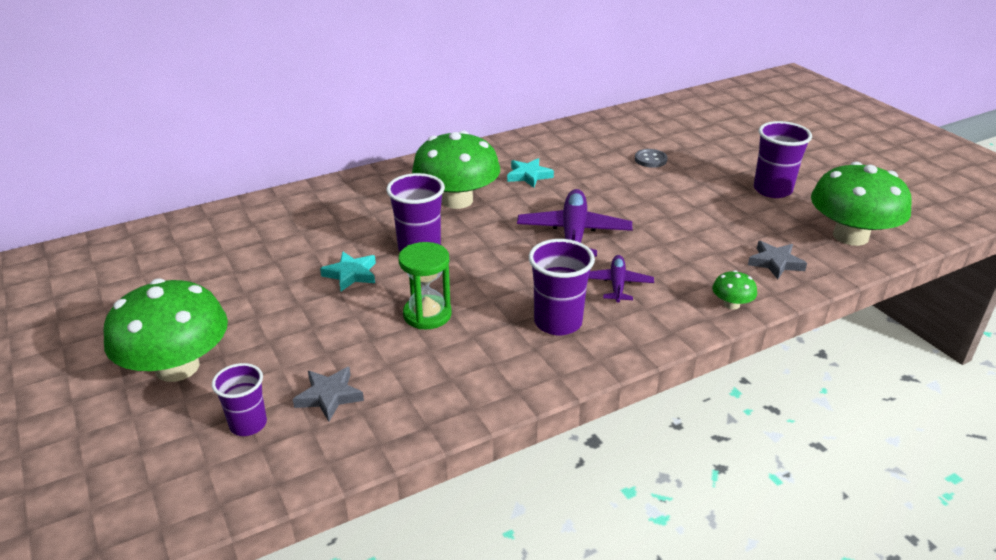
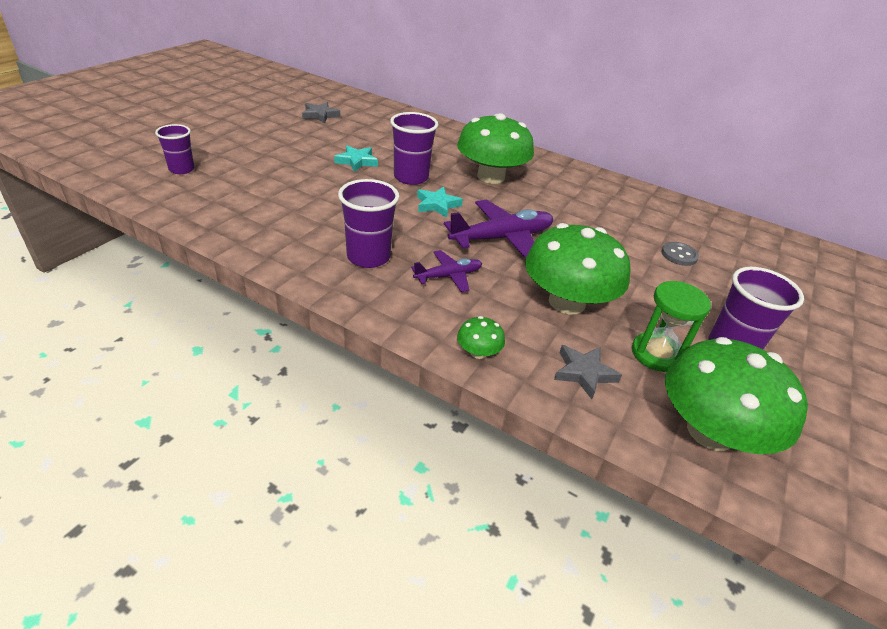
camera: 55 degrees right, 5 degrees up
(177, 367) = (222, 136): green mushroom -> green mushroom (567, 302)
(329, 396) = (221, 187): grey star -> grey star (320, 115)
(427, 314) = (333, 199): green hourglass -> green hourglass (656, 354)
(528, 176) = (565, 198): turquoise star -> turquoise star (437, 205)

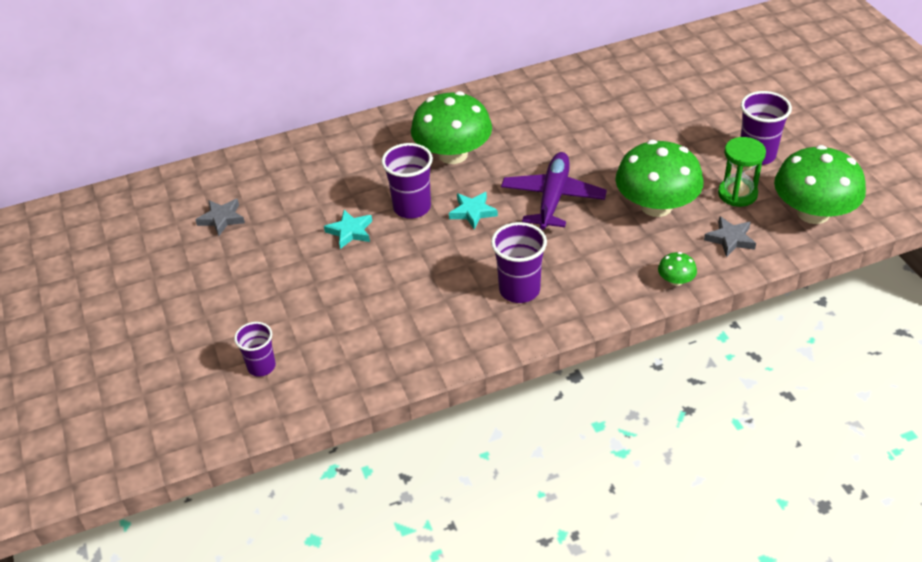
camera: 45 degrees left, 5 degrees up
(448, 276) = (580, 254): purple plane -> none
(679, 255) = (648, 112): grey button -> none

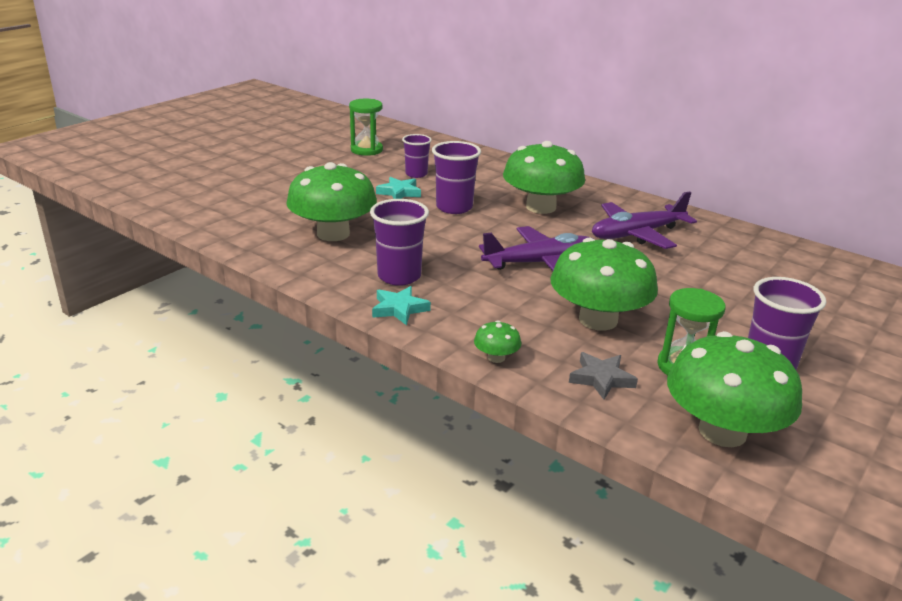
camera: 55 degrees right, 15 degrees down
(221, 219) = (366, 150): grey star -> green hourglass
(261, 366) = (224, 199): purple cup -> purple cup (416, 174)
(407, 307) = (333, 234): none -> green mushroom
(472, 212) = (478, 232): turquoise star -> turquoise star (399, 309)
(542, 123) = (637, 234): none -> purple plane

